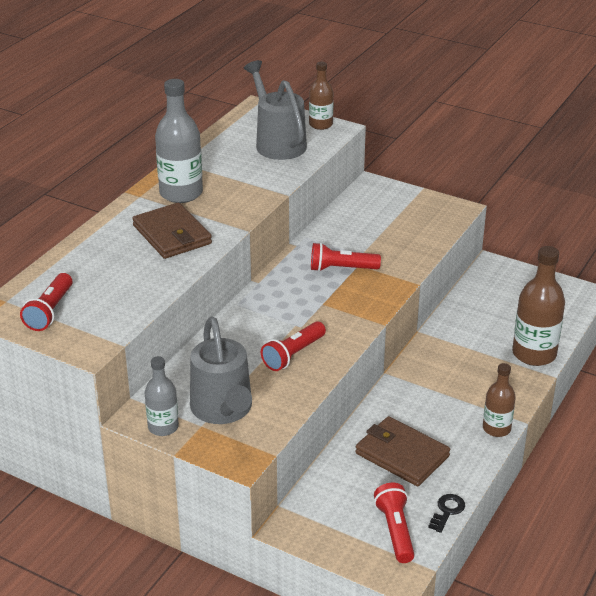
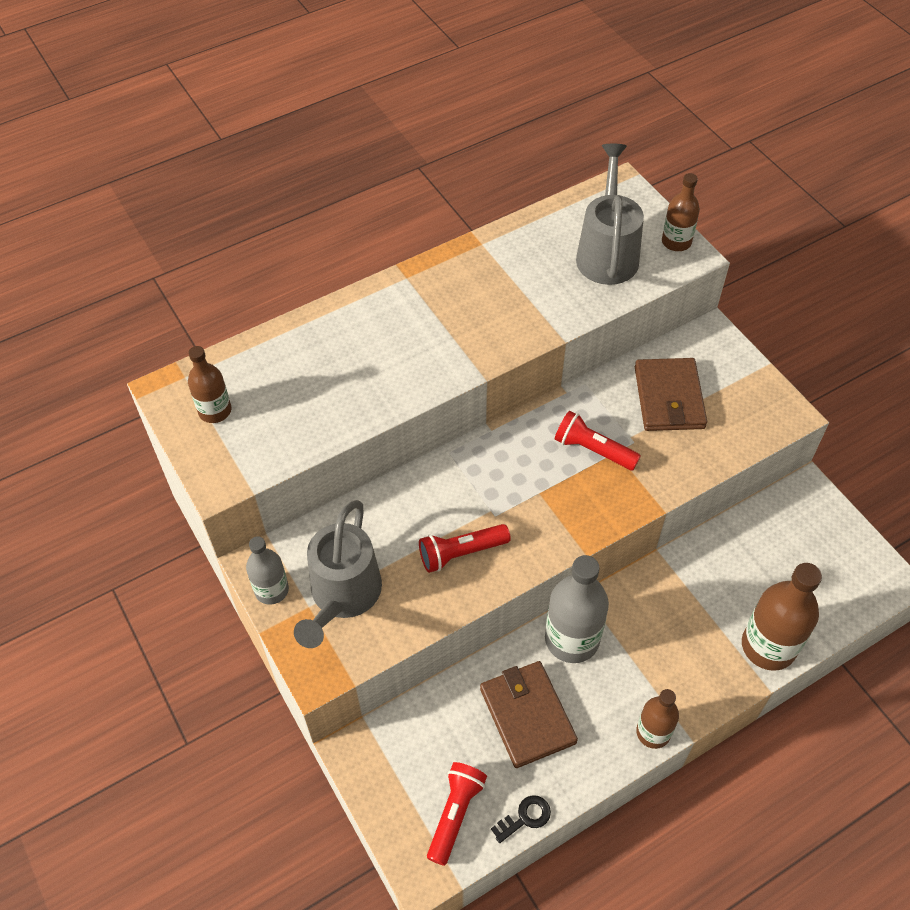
camera: 30 degrees right, 20 degrees up
(49, 311) = (215, 411): red flashlight -> brown bottle
(172, 235) = (402, 351): brown wallet -> brown wallet (669, 398)
(181, 193) = (451, 291): grey bottle -> grey bottle (572, 639)

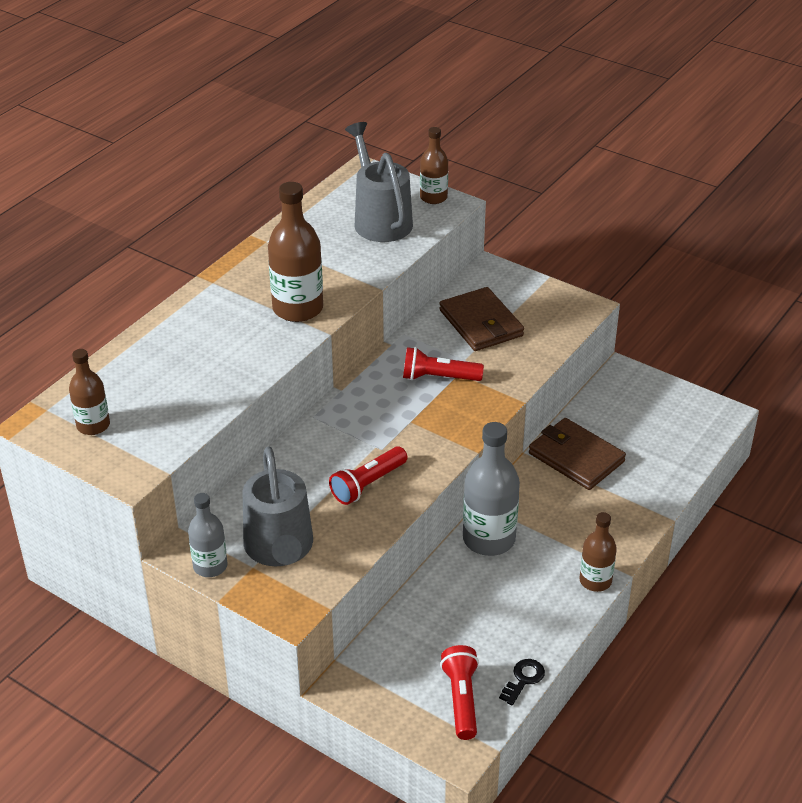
camera: 25 degrees left, 15 degrees down
(527, 715) = (482, 606): brown wallet -> brown wallet (576, 457)
(768, 646) = (653, 489): brown bottle -> brown bottle (298, 308)

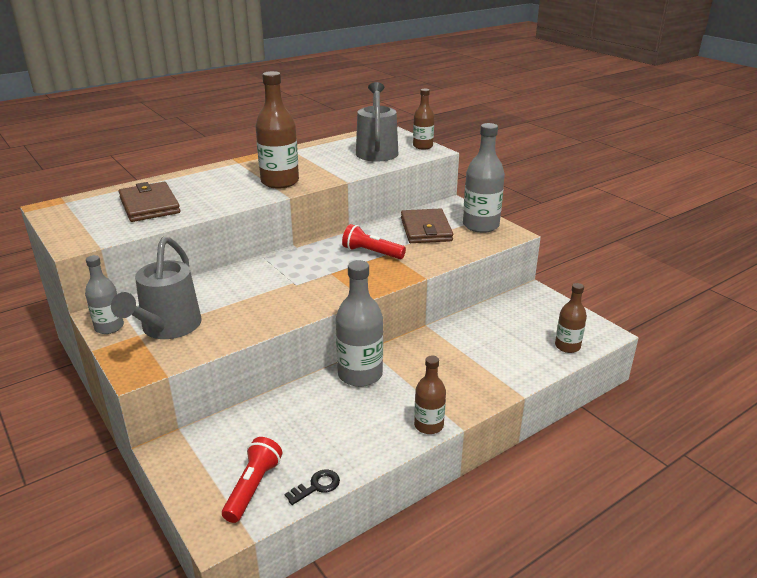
camera: 20 degrees right, 10 degrees down
(93, 425) = (82, 214): brown bottle -> brown bottle (567, 346)
(367, 484) = (267, 303): red flashlight -> none
(542, 301) = (480, 225): none -> grey bottle
(576, 457) = (465, 336): brown wallet -> brown wallet (149, 205)

